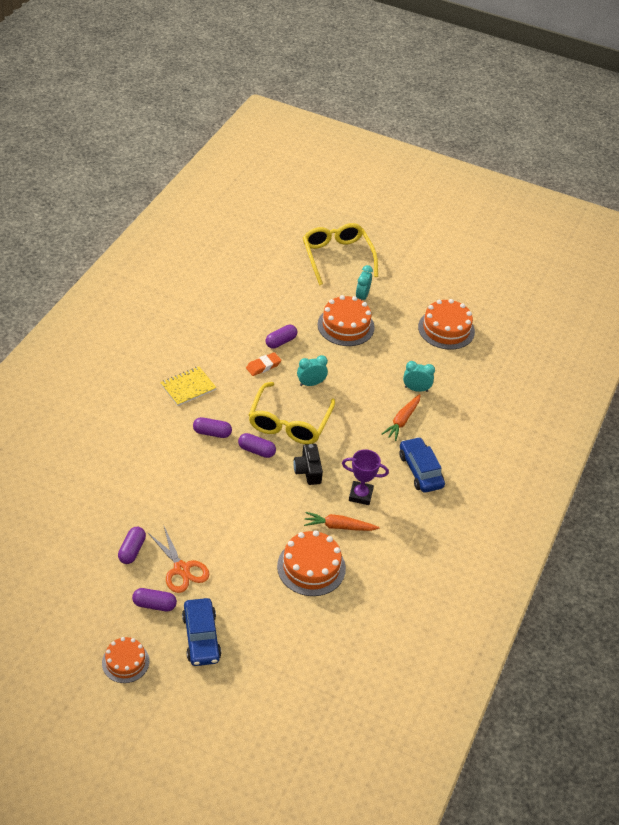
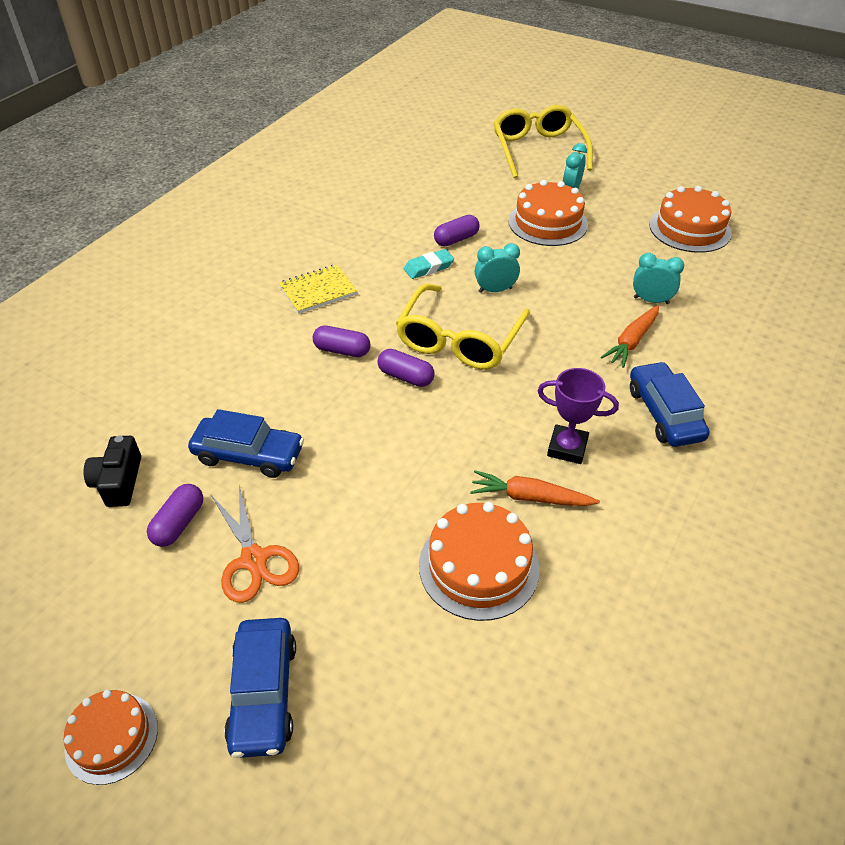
camera: 10 degrees right, 0 degrees up
(154, 605) = (193, 623): purple capsule -> none
(165, 506) = (248, 455): none -> blue car
(263, 366) = (428, 267): orange eraser -> turquoise eraser
(308, 470) = (483, 408): black camera -> black camera (119, 481)

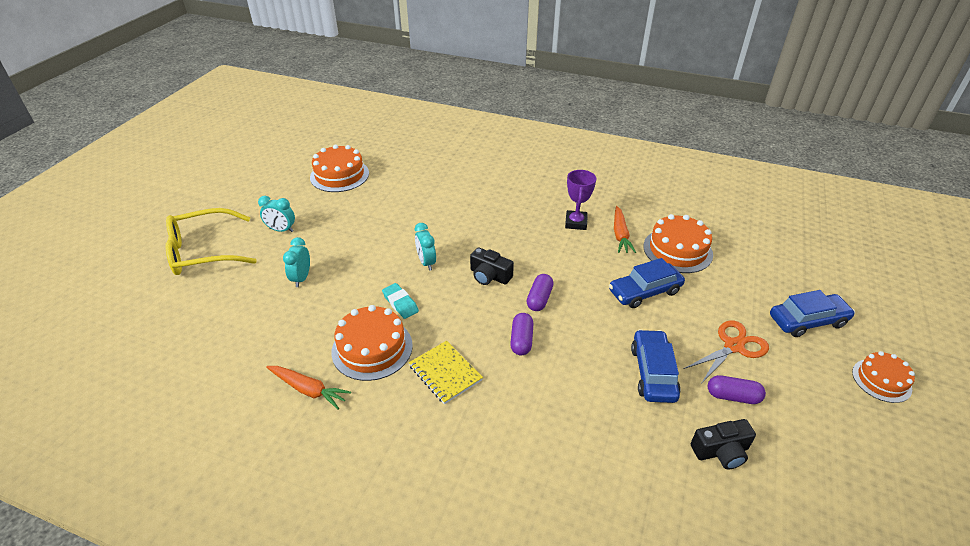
camera: 100 degrees left, 5 degrees down
(456, 239) = (356, 291): purple capsule -> none
(459, 339) = (489, 276): yellow glasses -> black camera
(548, 223) = (330, 240): orange cake -> orange cake (372, 348)
(632, 341) = (471, 200): orange carrot -> orange carrot (308, 390)
(651, 300) = (427, 192): turquoise clock -> turquoise clock (301, 278)
(664, 413) = (533, 189): blue car -> blue car (644, 291)

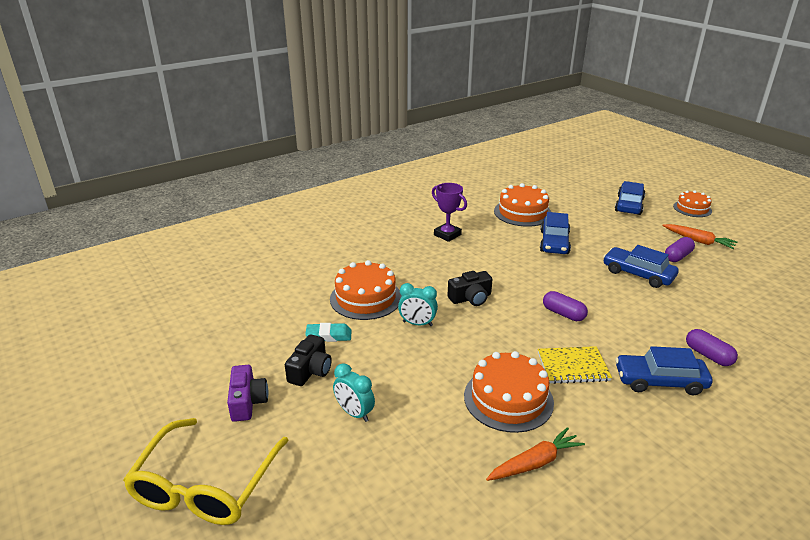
camera: 55 degrees left, 10 degrees down
(281, 230) = (247, 402): turquoise clock -> purple camera
(339, 175) = (203, 326): orange cake -> orange cake (365, 298)
(400, 303) = (460, 359): turquoise eraser -> turquoise eraser (329, 335)
(472, 441) = (659, 381): none -> blue car
(539, 299) = (522, 287): purple capsule -> purple capsule (708, 355)
(620, 235) = (482, 224): orange carrot -> orange carrot (698, 241)
(721, 451) = (722, 281): black camera -> black camera (310, 370)
(733, 346) = (633, 236): orange scissors -> none

